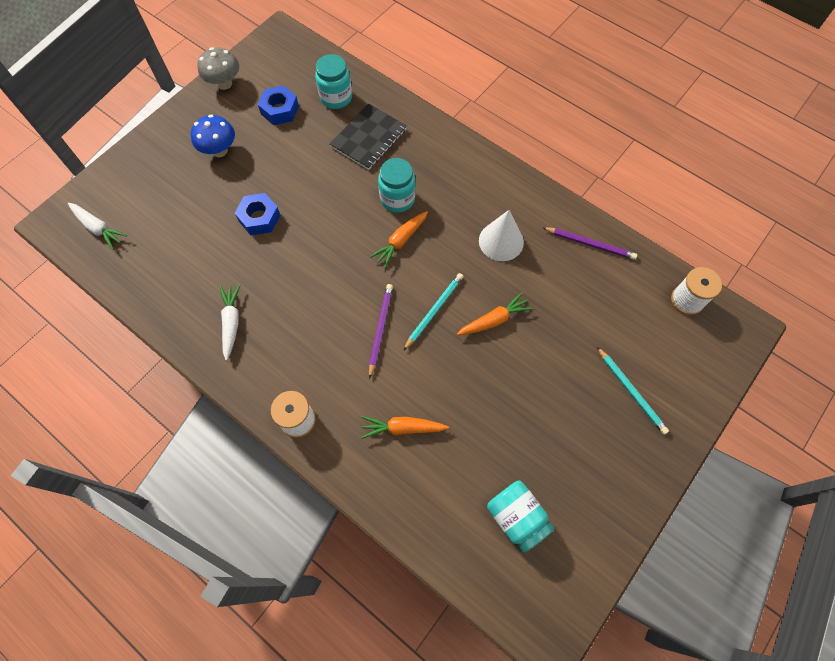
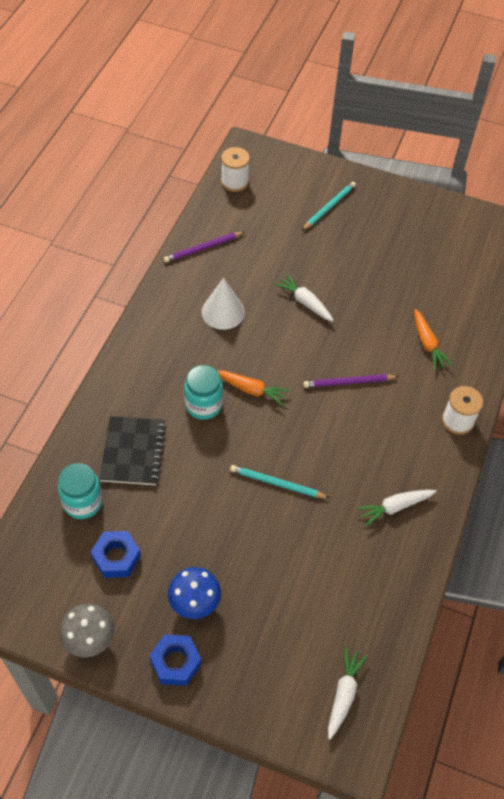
camera: 110 degrees left, 10 degrees down
(259, 218) = (270, 525): blue nut -> blue nut (176, 662)
(369, 138) = (133, 452): black notebook -> black notebook turned 75 degrees clockwise
(434, 311) = (314, 347): turquoise pencil -> turquoise pencil (277, 483)
(494, 320) = (304, 302): orange carrot -> white carrot
(516, 517) = (457, 259): turquoise jar -> none
(590, 244) = (203, 248): purple pencil -> purple pencil turned 120 degrees counterclockwise

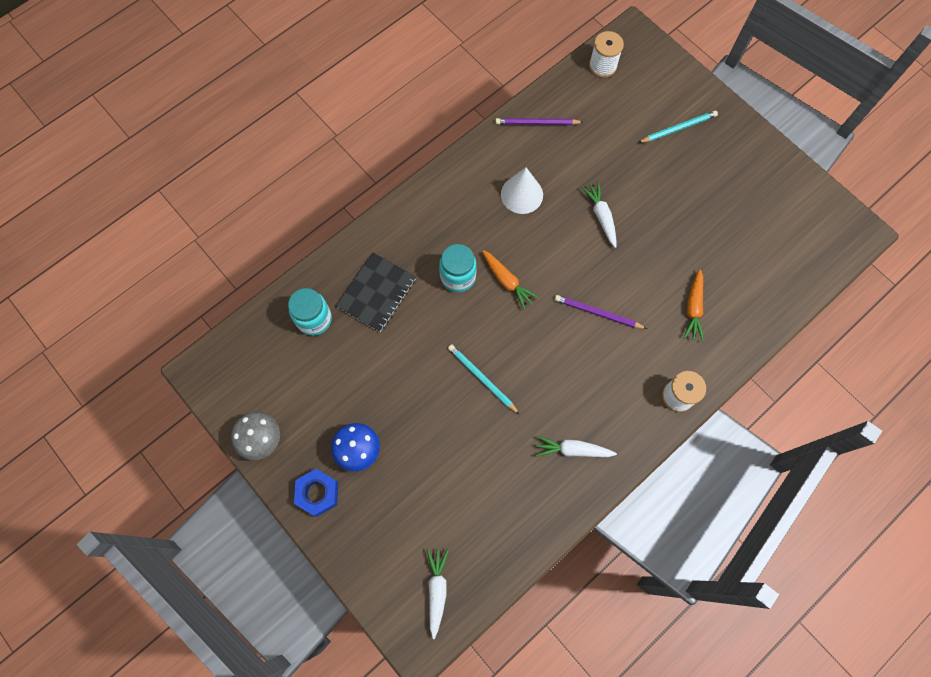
camera: 30 degrees right, 15 degrees up
(116, 557) = (316, 380): blue nut -> none
(344, 694) = (437, 590): white carrot -> white carrot turned 45 degrees counterclockwise

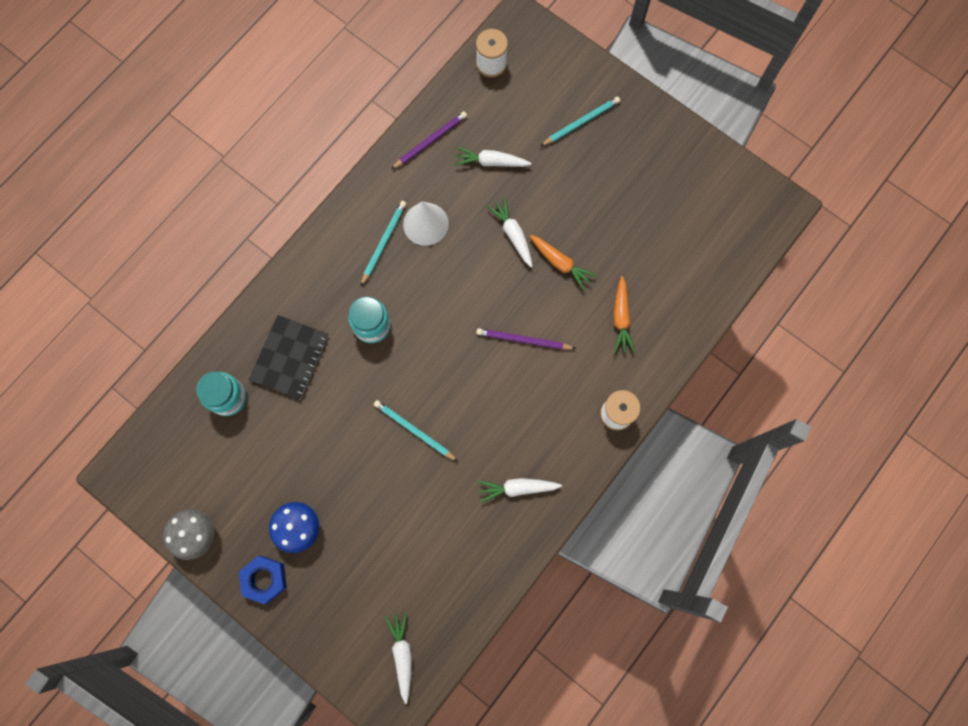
camera: 10 degrees left, 5 degrees up
(480, 205) = (383, 242): none -> turquoise pencil
(507, 281) = (424, 322): orange carrot -> orange carrot (560, 263)
(537, 123) = (430, 141): purple pencil -> purple pencil turned 150 degrees clockwise
(590, 150) = (491, 162): none -> white carrot

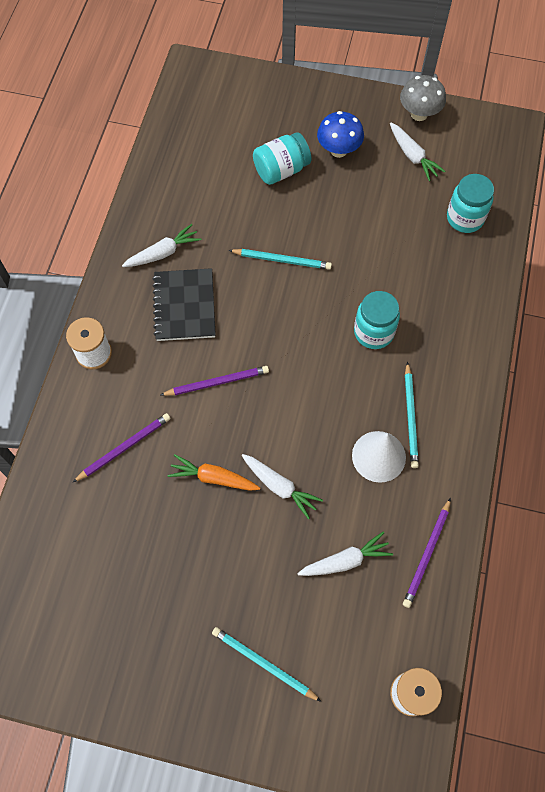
camera: 155 degrees right, 10 degrees down
(265, 579) = (344, 107): blue nut -> none
(290, 358) = (432, 272): black notebook -> black notebook (184, 306)
(366, 530) = (281, 170): none -> turquoise jar
(402, 654) = (203, 102): white carrot -> white carrot (412, 156)
(581, 122) = (263, 664): turquoise pencil -> turquoise pencil turned 90 degrees clockwise
(621, 318) = (124, 447): orange carrot -> purple pencil

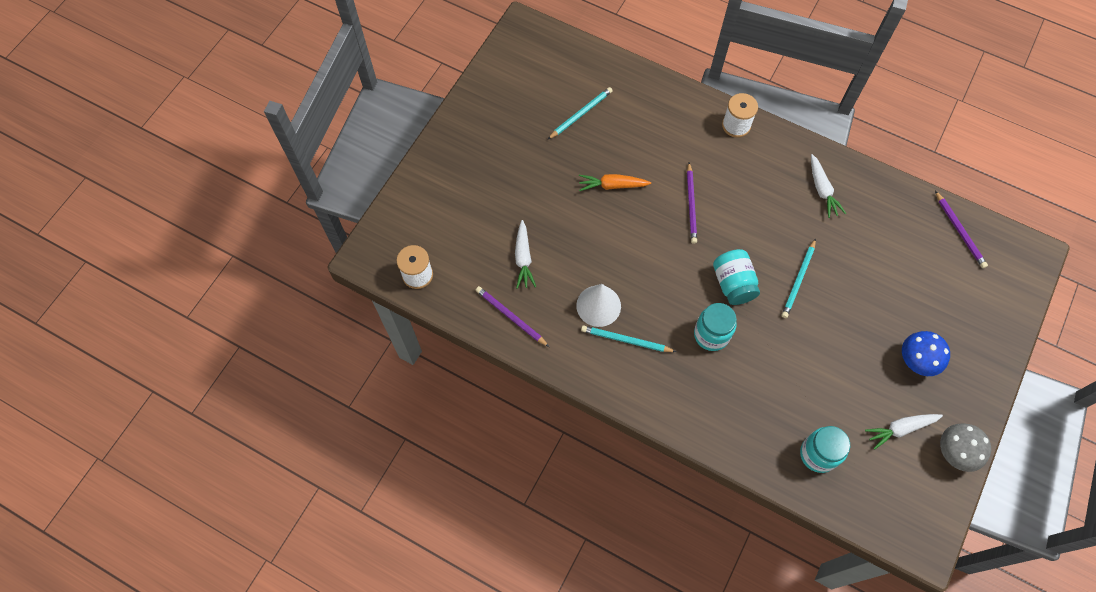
camera: 105 degrees right, 0 degrees up
(124, 447) = (651, 132): purple pencil -> purple pencil (959, 231)
(184, 306) = (766, 195): black notebook -> none
(213, 478) = (612, 185): orange carrot -> orange carrot turned 120 degrees counterclockwise
(263, 664) = (469, 188): turquoise pencil -> turquoise pencil (580, 114)
(280, 487) = (593, 228): white carrot -> none
(281, 170) = (898, 304): turquoise jar -> turquoise jar (733, 284)

